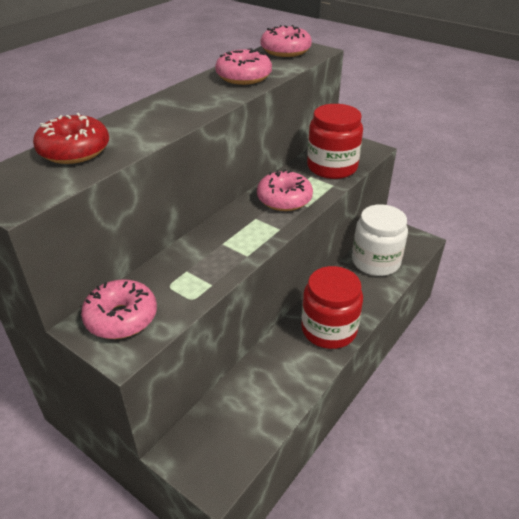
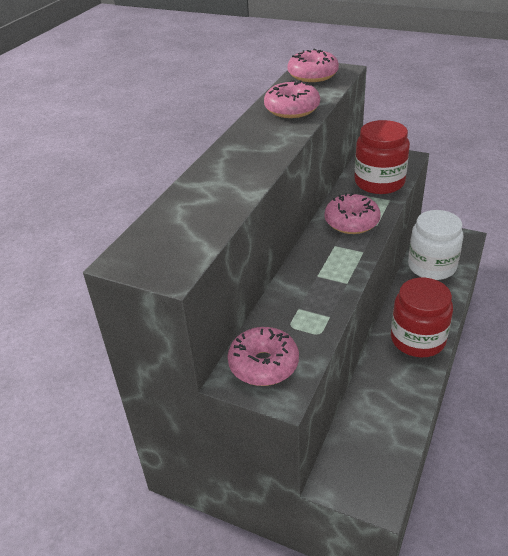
camera: 10 degrees left, 0 degrees up
(74, 151) = (185, 212): red donut -> none

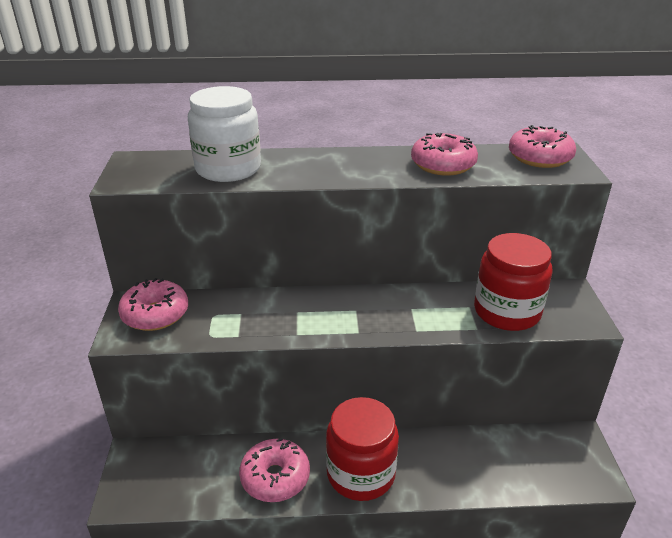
camera: 60 degrees right, 5 degrees down
(351, 222) = (407, 311): pink donut -> pink donut (275, 477)
(432, 266) = (505, 455): white jar -> white jar (228, 169)

